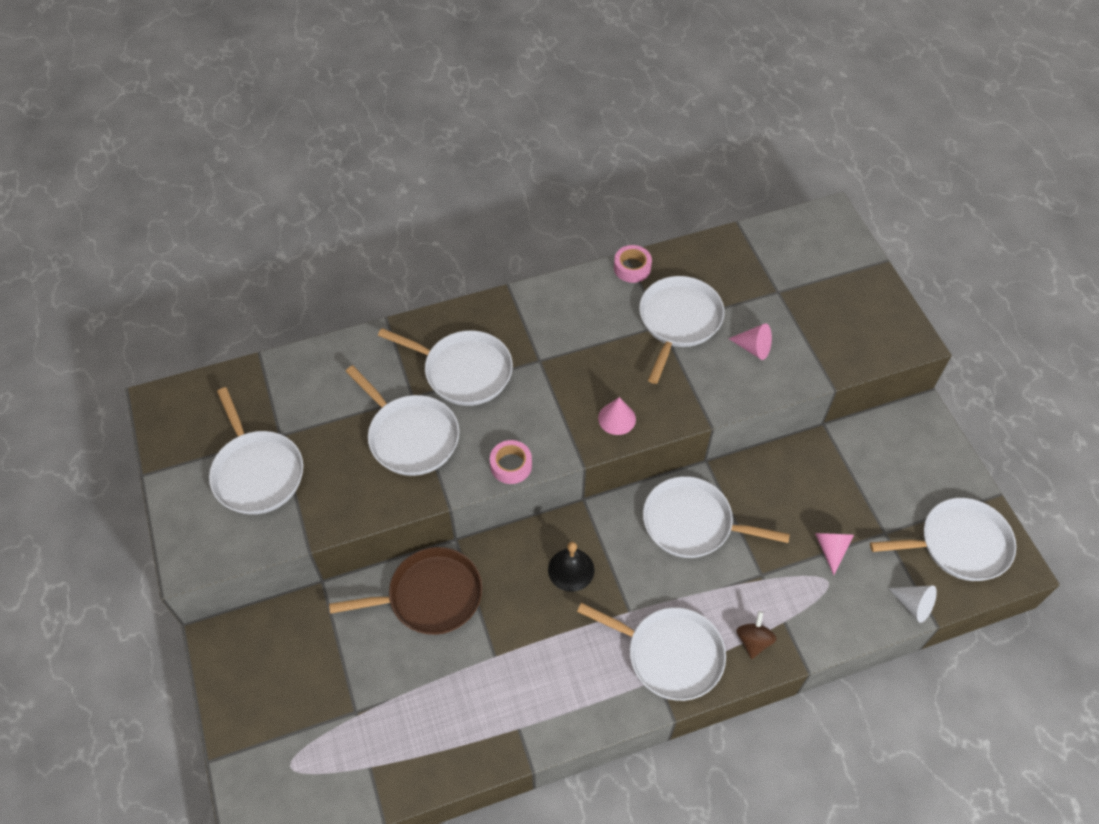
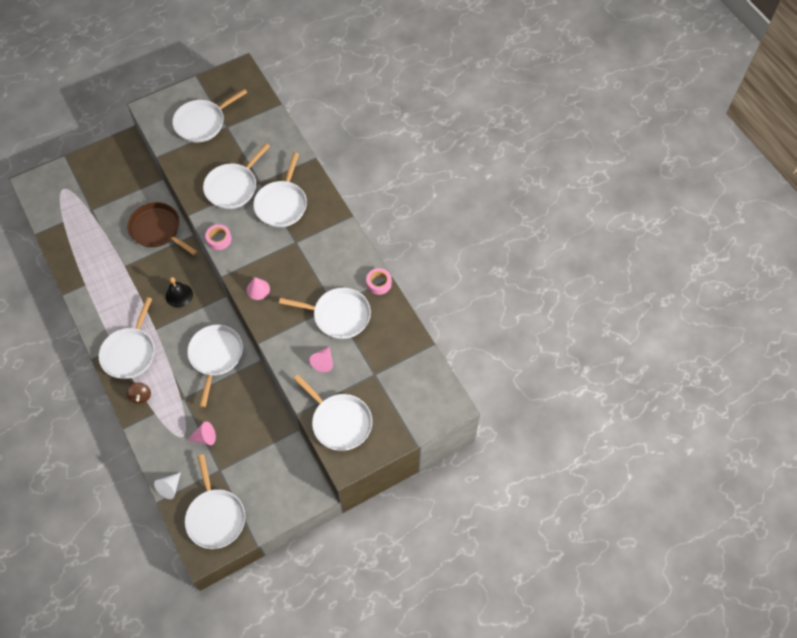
camera: 80 degrees right, 5 degrees up
(430, 596) = (157, 229): brown pan -> brown pan turned 150 degrees clockwise
(753, 641) = (141, 396): brown spinning top -> brown spinning top turned 75 degrees clockwise
(849, 340) = (339, 422): none -> white pan

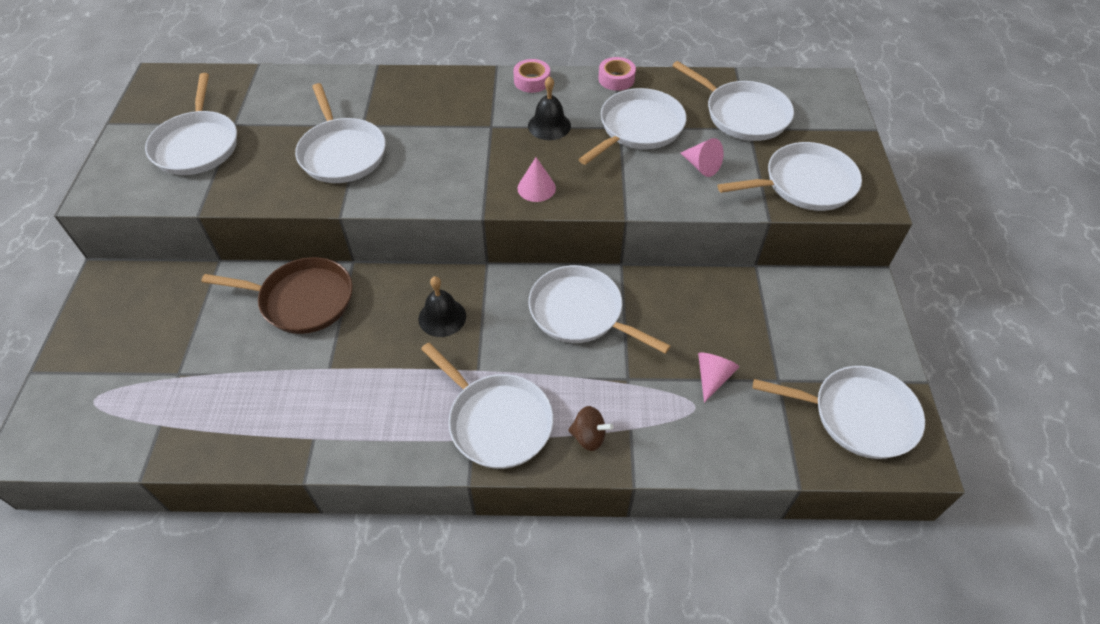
camera: 60 degrees left, 10 degrees down
(157, 229) = (302, 300): brown pan -> brown pan turned 150 degrees counterclockwise
(170, 487) = (780, 458): white cone -> none
(219, 239) = (416, 198): pink tape -> pink tape (532, 81)
(282, 204) = (419, 117): white pan -> white pan (743, 114)
(313, 270) = (549, 125): none -> black bell

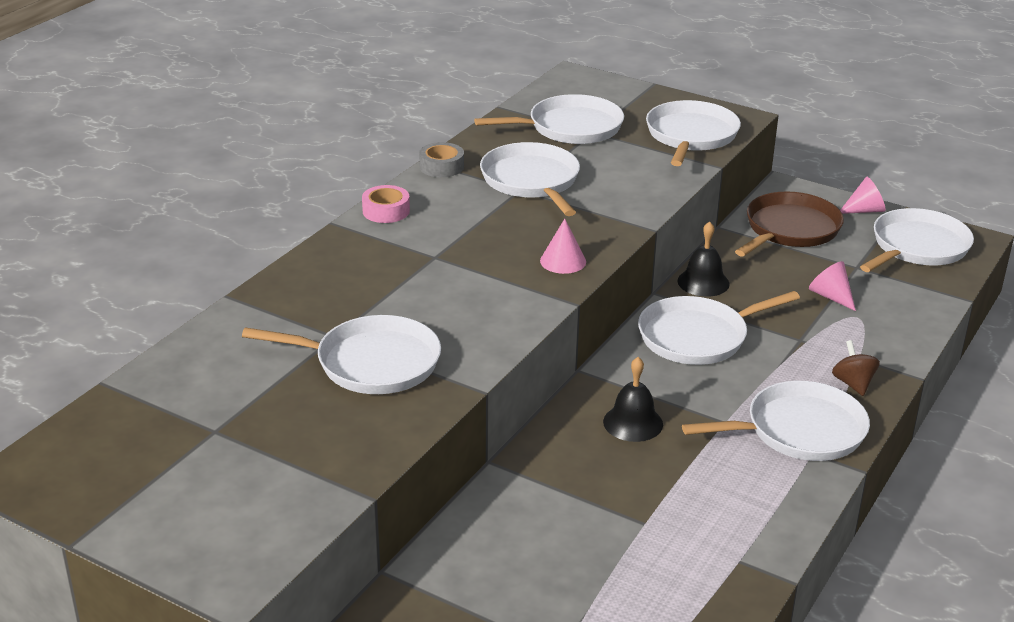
camera: 60 degrees left, 20 degrees down
(197, 145) = (225, 471): white pan -> none
(302, 300) = (519, 516): brown pan -> brown pan (790, 229)
(549, 125) = (473, 224): black bell -> black bell (703, 282)
(589, 436) = (853, 383): brown spinning top -> brown spinning top turned 60 degrees counterclockwise
(616, 79) = (441, 166): pink tape -> grey tape
(701, 166) = (620, 171): pink cone -> pink cone (864, 210)

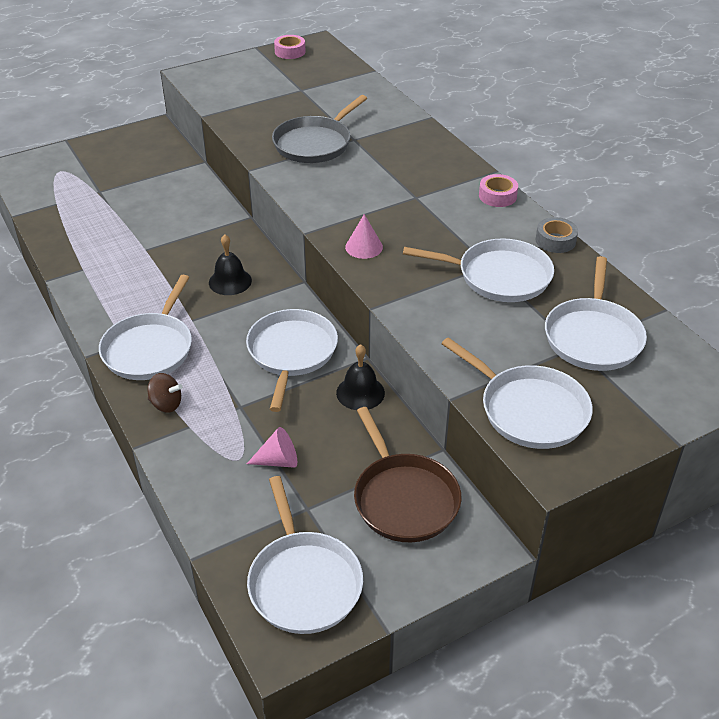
camera: 120 degrees right, 10 degrees up
(71, 495) = (290, 52): none -> pink tape
(371, 363) = (315, 143): white pan -> grey pan
(864, 210) = (401, 586): pink cone -> none

